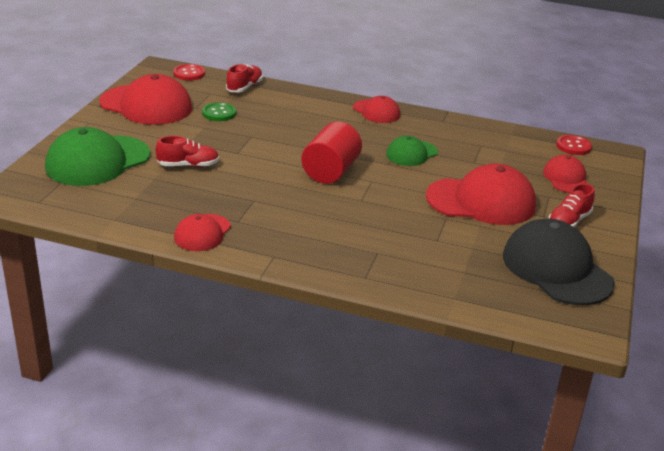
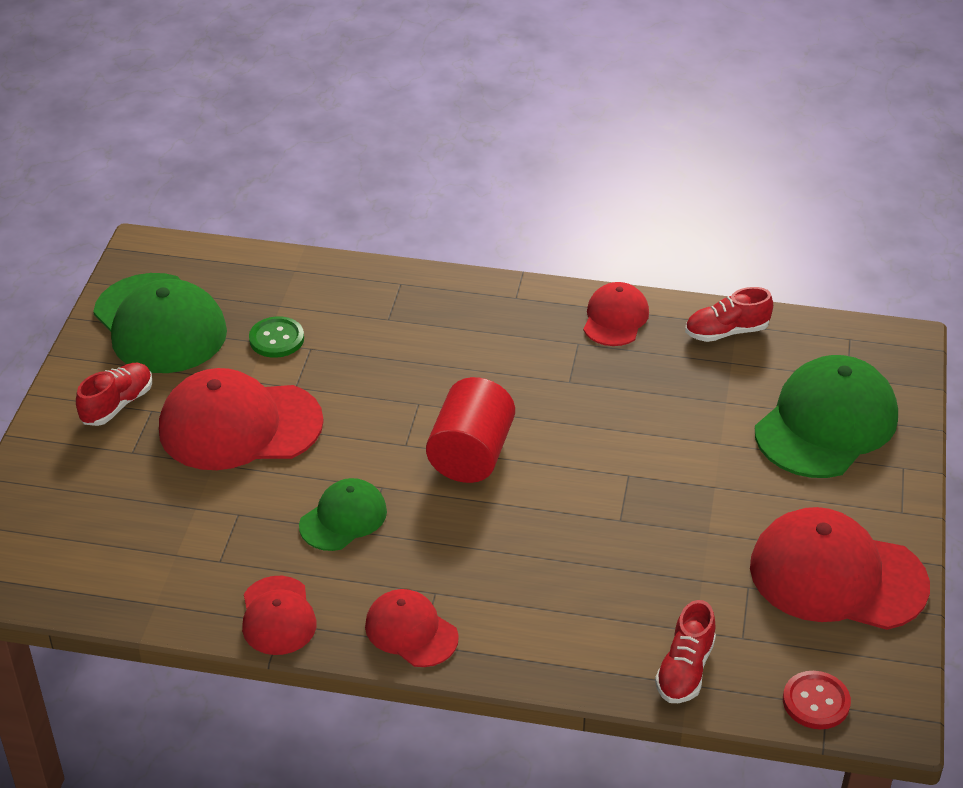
camera: 175 degrees right, 10 degrees up
(188, 165) = (690, 434): red shoe -> red shoe (726, 332)
(219, 113) = (699, 575): green button -> green button (276, 339)
(556, 269) = (160, 324): black cap -> green cap
(566, 178) = (91, 496): red cap -> red cap (278, 616)
(573, 146) = (48, 585): red button -> none

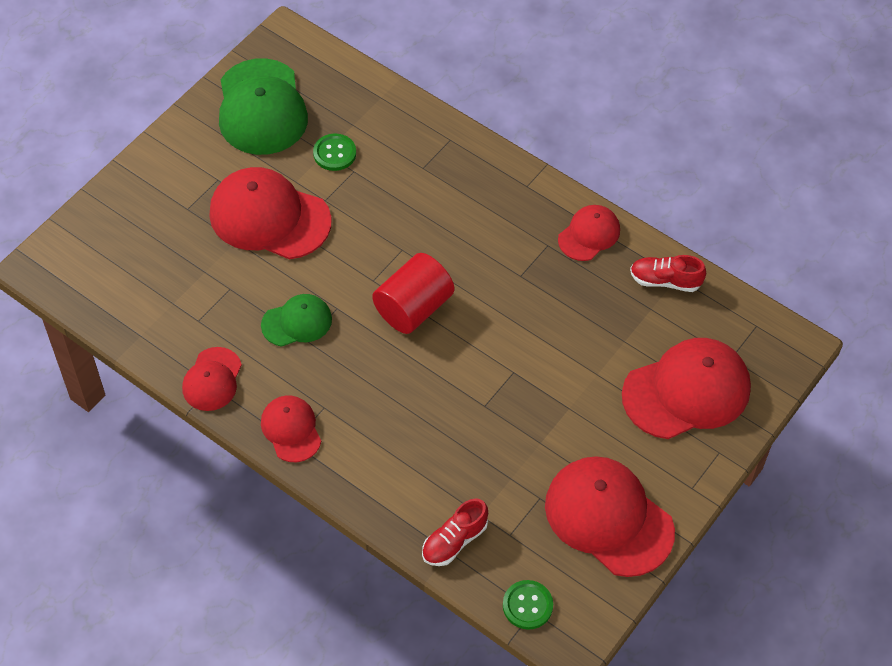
camera: 25 degrees right, 15 degrees up
(117, 405) = (197, 165): red shoe -> none
(816, 702) = (527, 605): red button -> green button
(826, 424) = (686, 391): green cap -> red cap

